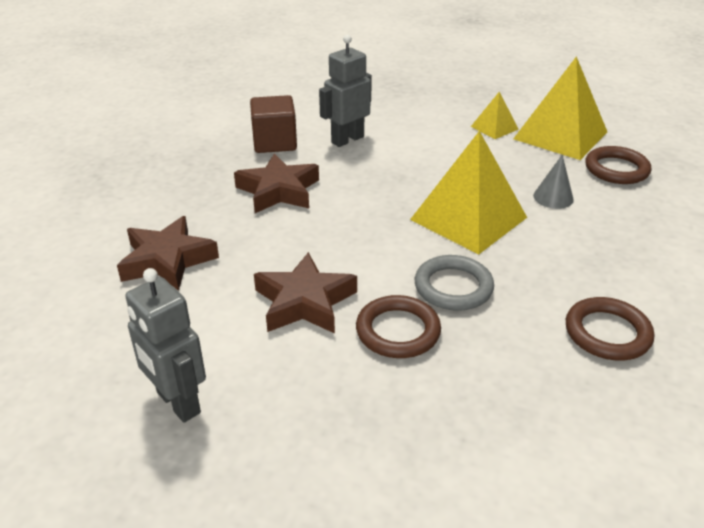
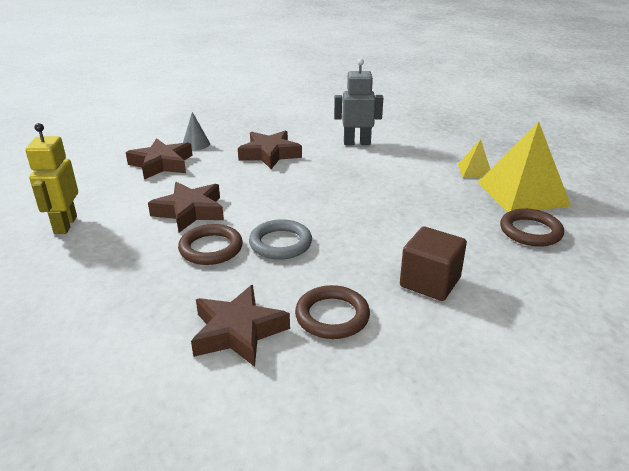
camera: 40 degrees right, 5 degrees down
(177, 403) = (65, 225): grey robot -> yellow robot
(274, 142) = (310, 130): brown cube -> brown cube (430, 282)
(468, 218) = (357, 213): yellow pyramid -> none
(553, 197) = (442, 227): grey cone -> grey cone (196, 144)
(564, 400) = (238, 332): none -> brown star

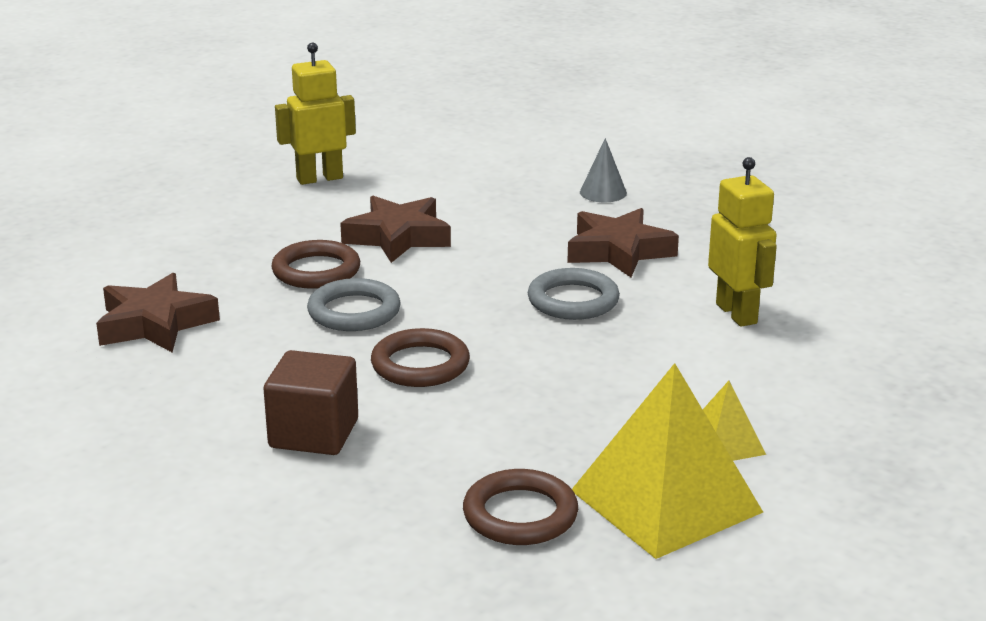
camera: 70 degrees right, 5 degrees down
(162, 164) = (517, 187): brown star -> none
(316, 176) = (573, 300): none -> grey ring
(332, 316) = (206, 374): brown ring -> brown ring (420, 365)
(357, 143) = (737, 313): grey robot -> yellow robot

